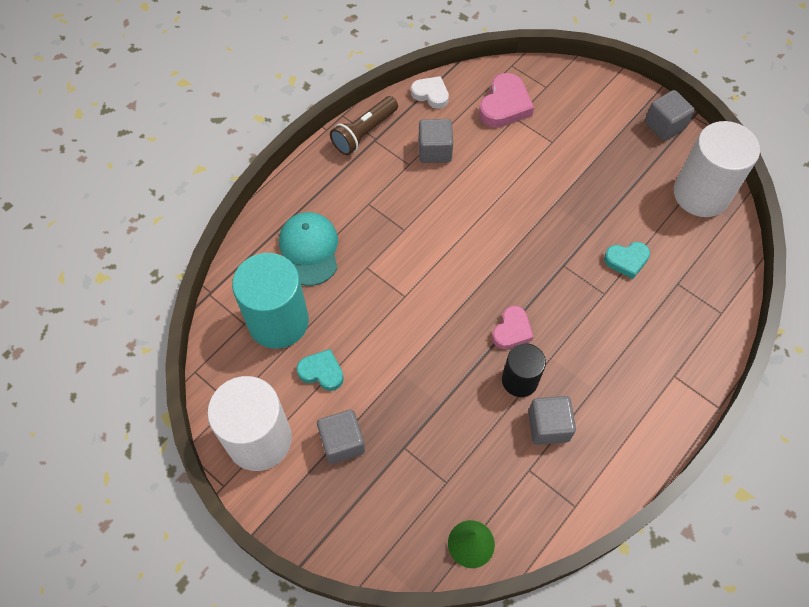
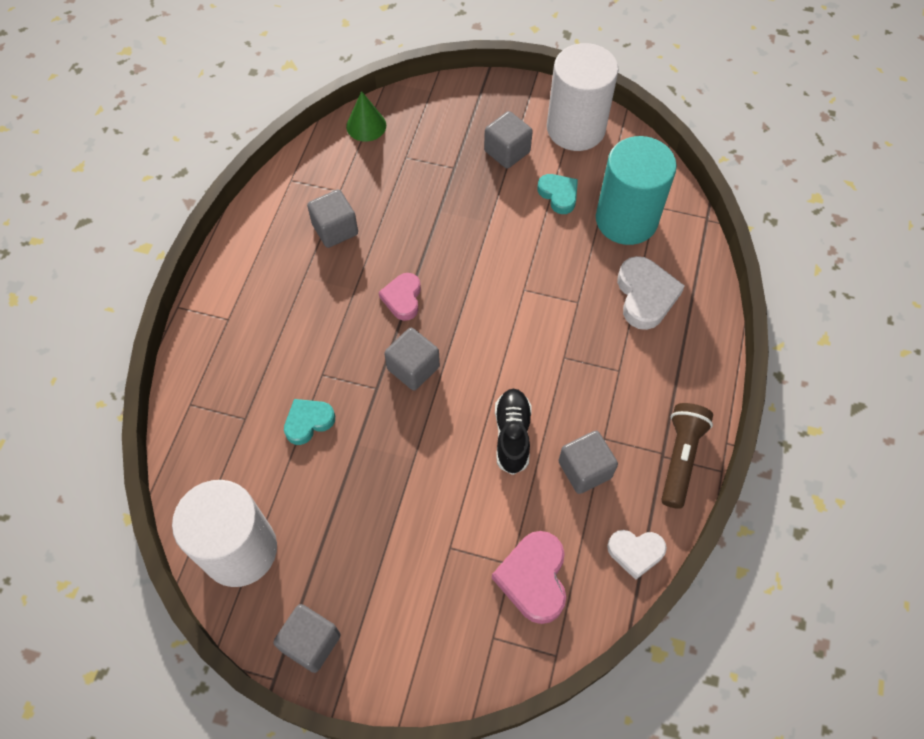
camera: 155 degrees right, 0 degrees up
(309, 249) = (645, 296): turquoise cap -> white heart
(322, 372) = (558, 195): turquoise heart -> turquoise heart turned 120 degrees counterclockwise
(474, 191) = (512, 435): none -> black shoe
(519, 380) = (376, 257): black cylinder -> none
(527, 268) = (413, 368): none -> grey cube

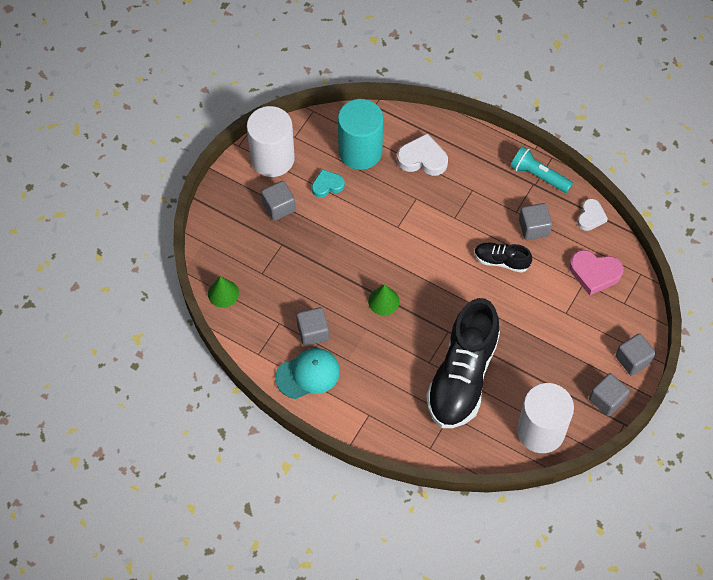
camera: 75 degrees left, 0 degrees up
(273, 238) = (308, 374): none -> turquoise cap
(308, 422) = (462, 376): turquoise heart -> black shoe
(402, 298) = (383, 301): pink heart -> green cone
(413, 368) = (439, 306): grey cube -> grey cube (633, 360)
(680, 458) = (538, 175): brown flashlight -> turquoise flashlight

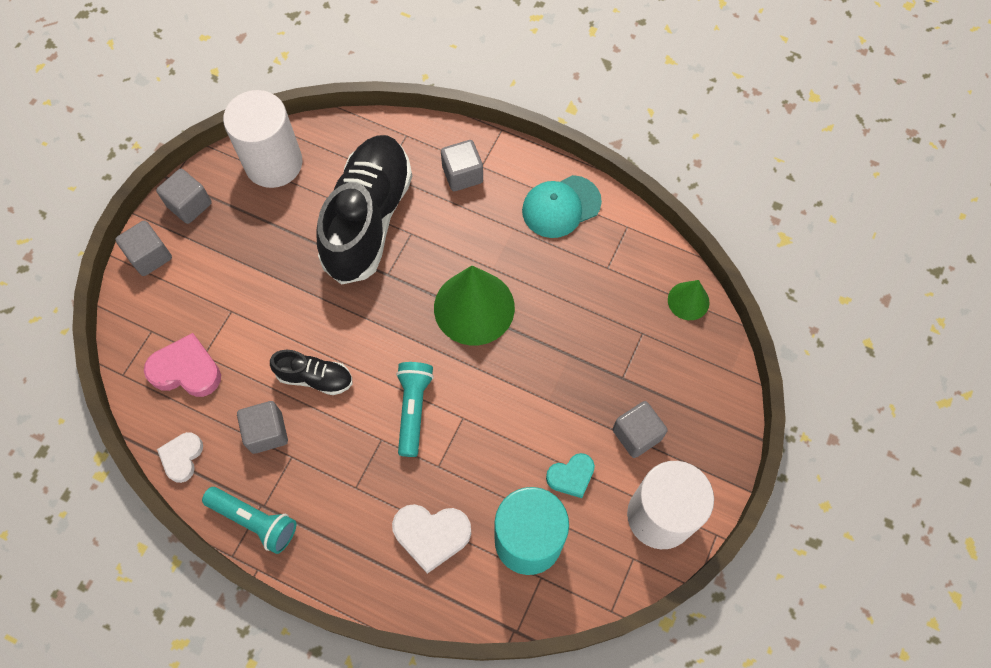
camera: 175 degrees right, 5 degrees up
(313, 332) = (562, 259): grey cube -> grey cube (462, 174)
(383, 301) = (474, 307): green cone -> green cone, size x1.93
(431, 234) = (413, 409): none -> turquoise flashlight

